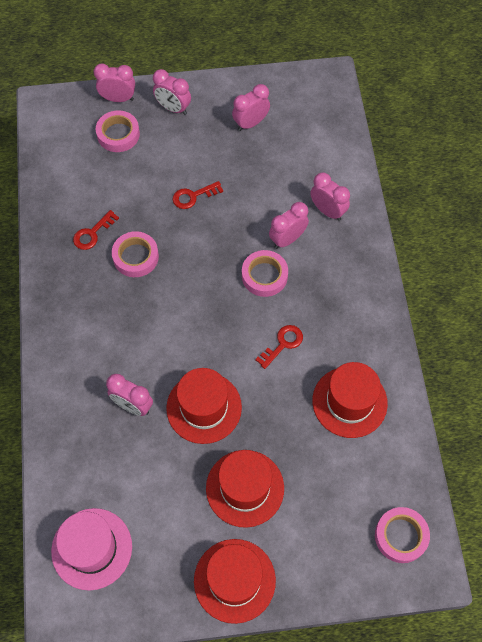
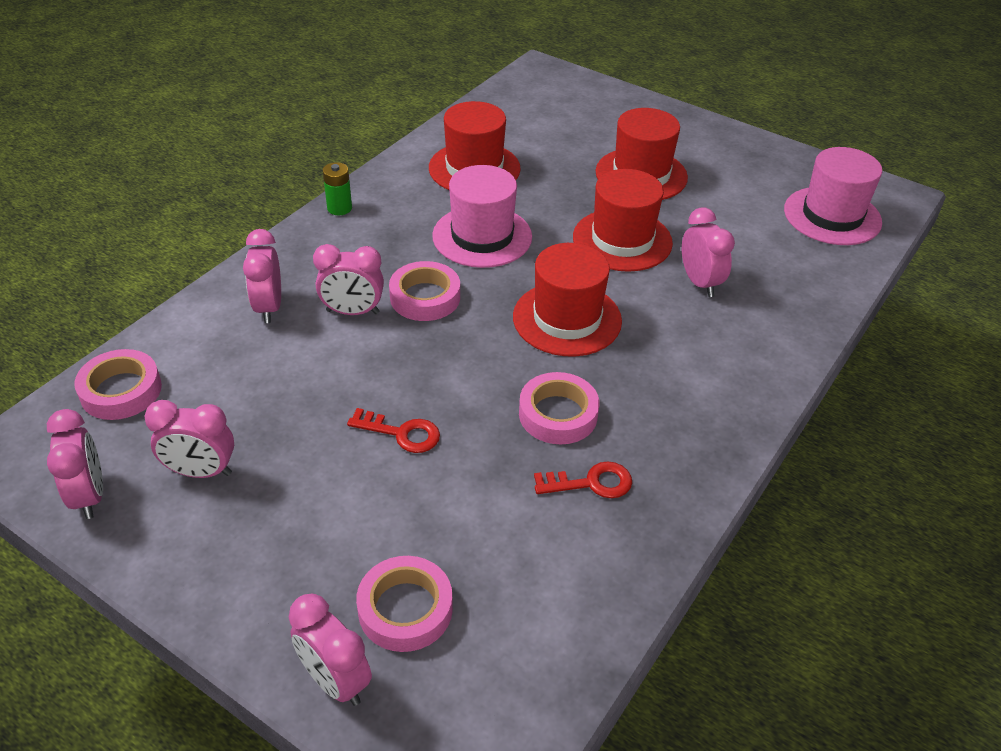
camera: 140 degrees left, 20 degrees down
(173, 108) = (272, 585): pink clock -> pink clock (89, 496)
(234, 580) = (708, 138): red hat -> red hat (567, 319)
(282, 344) = (482, 236): red key -> pink hat
(380, 301) = (339, 208): none -> green battery
(401, 536) = (539, 91): pink tape -> pink tape (121, 390)

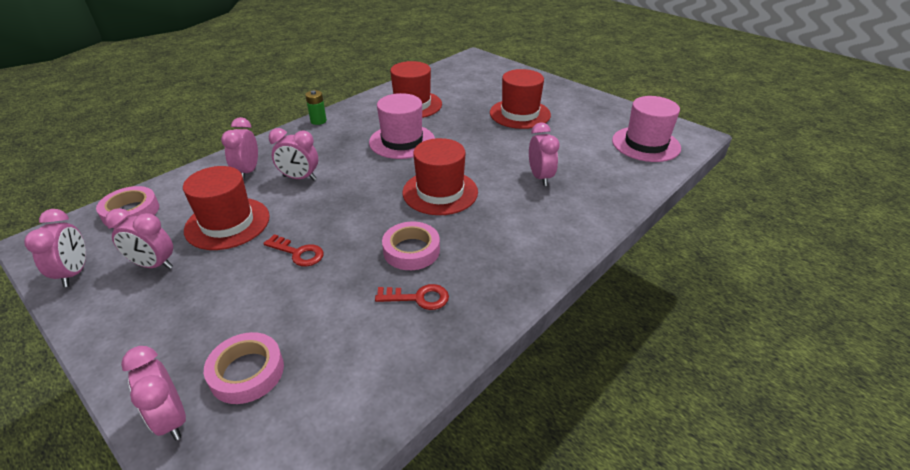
camera: 10 degrees right, 5 degrees down
(425, 297) = (350, 173): pink tape -> none
(622, 240) = (494, 149): red hat -> red hat (227, 223)

